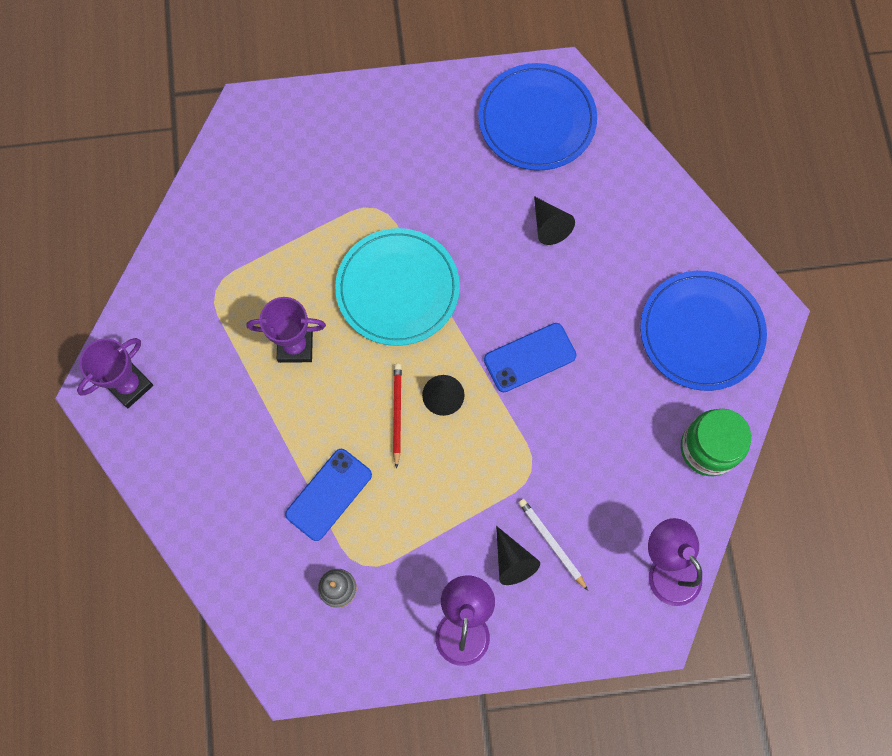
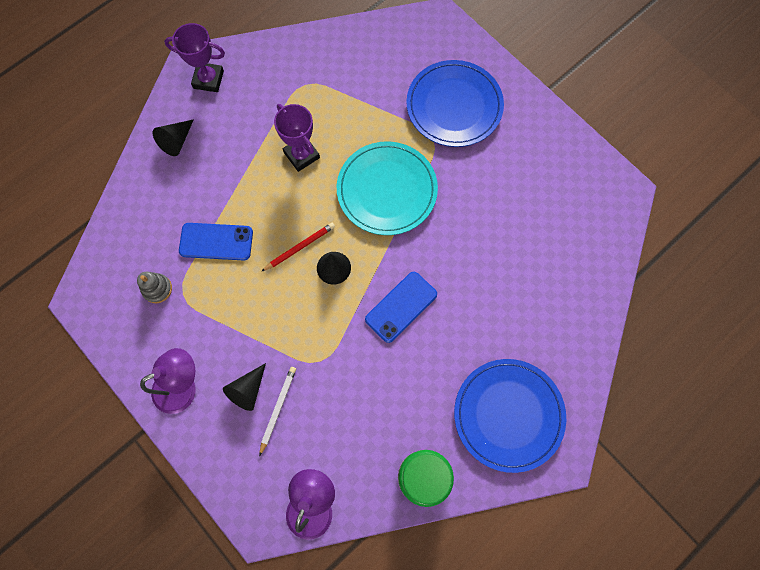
camera: 55 degrees right, 0 degrees up
(529, 357) = (401, 307): blue phone -> blue phone turned 75 degrees counterclockwise
(537, 120) = (579, 197): blue plate -> blue plate (454, 106)
(549, 226) = (507, 257): black cone -> black cone (176, 141)

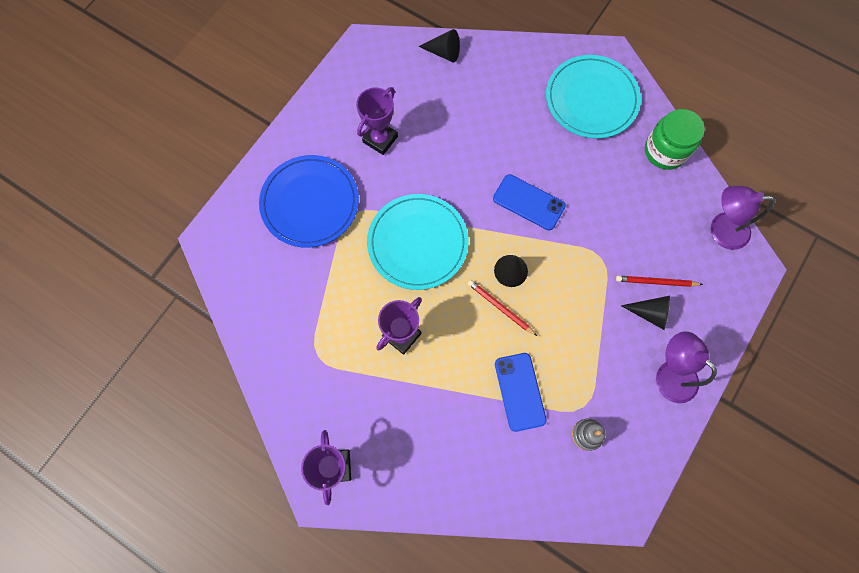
camera: 105 degrees left, 0 degrees up
(176, 141) = (420, 475): black cone -> black cone (444, 52)
(278, 409) = (656, 282): white pencil -> red pencil
(508, 182) = (380, 139): none -> purple trophy
(508, 415) = (591, 99): blue plate -> turquoise plate

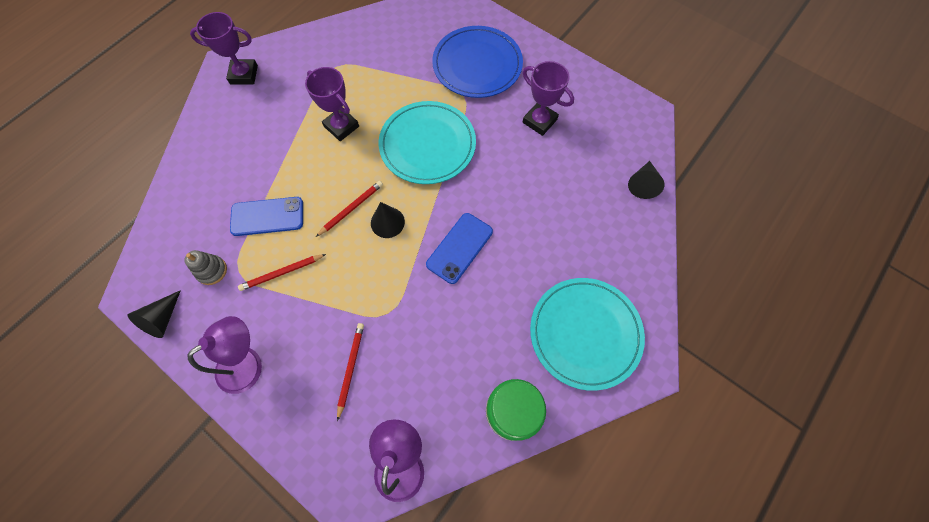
camera: 95 degrees right, 5 degrees down
(578, 362) = (282, 273): none -> red pencil
(650, 313) = (317, 355): black cone -> black cone (162, 319)

